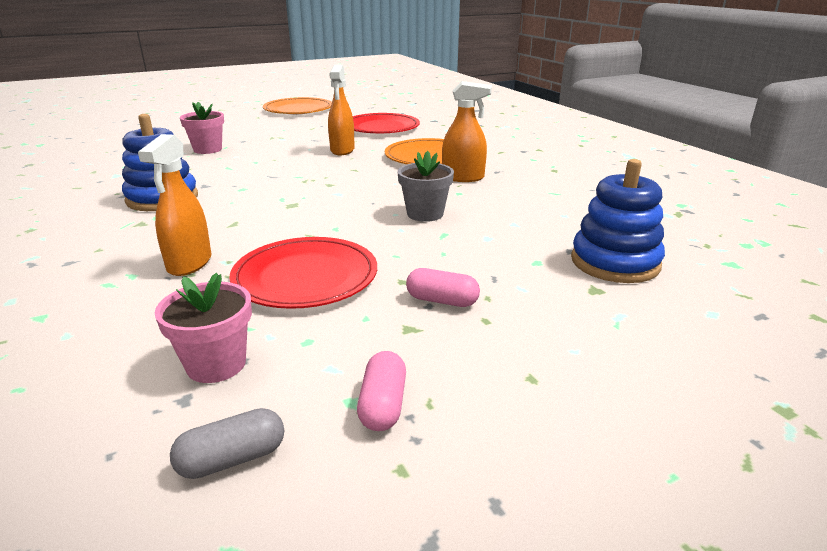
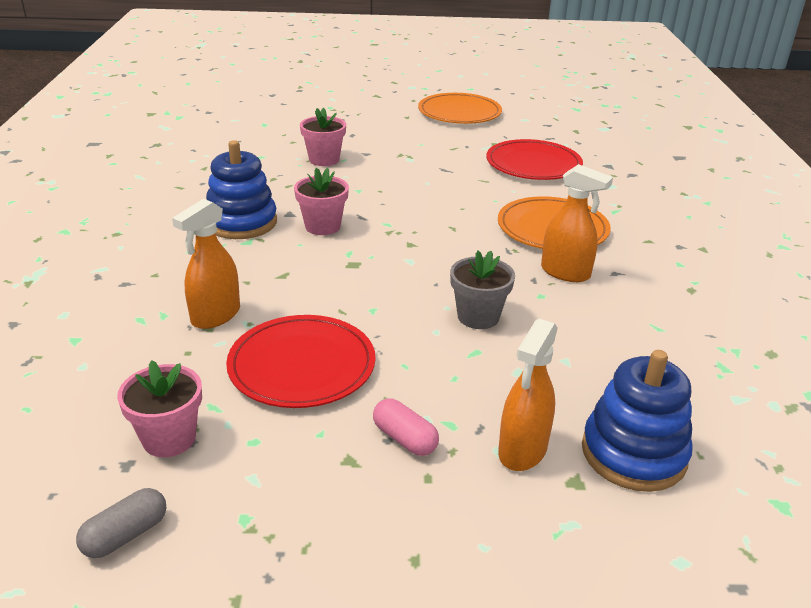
camera: 25 degrees right, 5 degrees up
(232, 459) = (125, 535): grey capsule -> grey capsule turned 45 degrees counterclockwise
(243, 188) = (322, 226): none -> pink flower pot
(342, 150) = (461, 193): orange spray bottle -> orange spray bottle (522, 450)
(383, 405) = (266, 533): pink capsule -> none

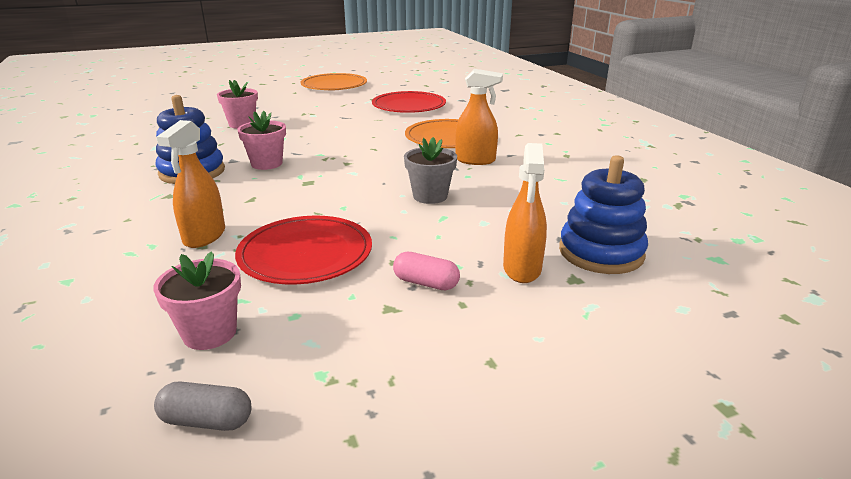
camera: 20 degrees left, 5 degrees down
(125, 535) = (206, 420): grey capsule -> grey capsule turned 75 degrees clockwise

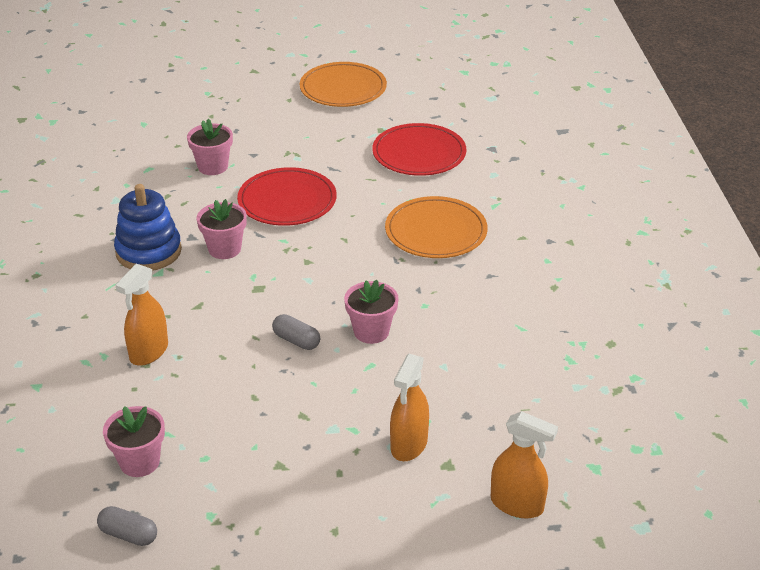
camera: 15 degrees right, 10 degrees up
(305, 254) = (230, 391): red plate -> red plate (287, 201)
(360, 210) = (296, 340): none -> grey capsule
(426, 283) = (319, 444): pink capsule -> none
(430, 196) = (371, 332): grey flower pot -> pink flower pot
(475, 160) = (446, 279): orange spray bottle -> orange spray bottle (517, 504)
(601, 252) = (492, 439): blue stacking toy -> none

